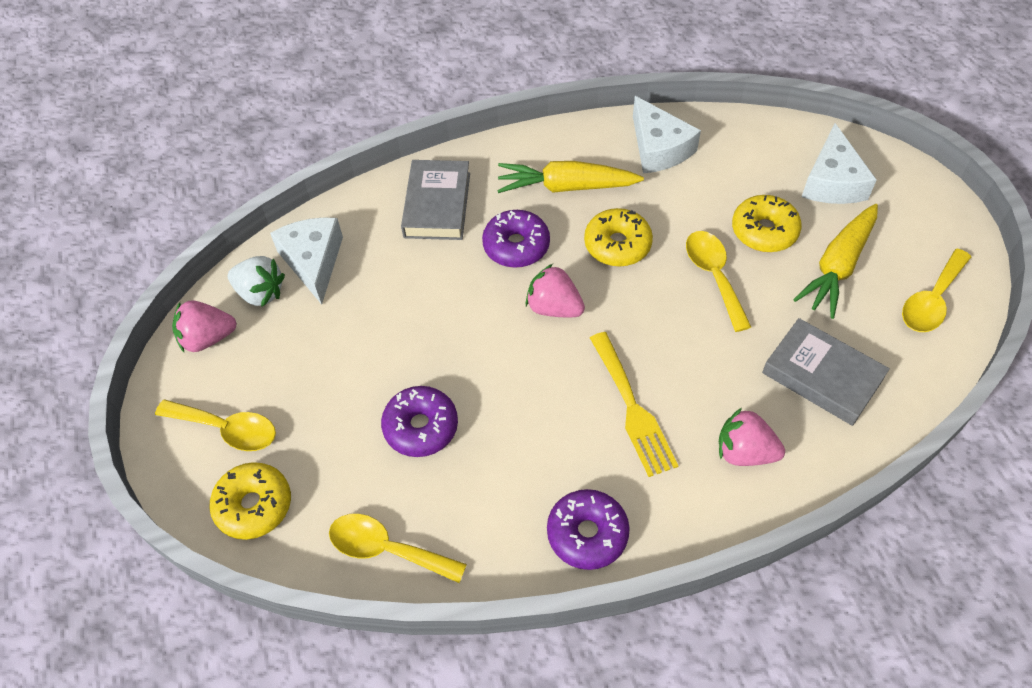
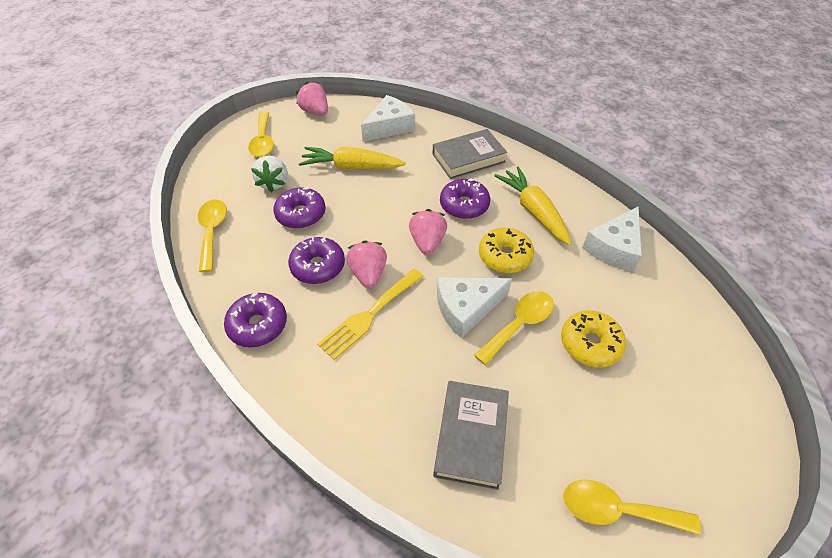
camera: 60 degrees right, 5 degrees down
(254, 505) = (221, 169): yellow donut -> none
(260, 293) = (355, 117): white strawberry -> white strawberry (274, 183)
(527, 437) = (318, 266): none -> purple donut
(744, 452) = (367, 400): pink strawberry -> pink strawberry (368, 274)
(832, 181) = (687, 378): white cheese -> white cheese (466, 308)
(838, 266) = (595, 412): yellow carrot -> yellow carrot (351, 167)

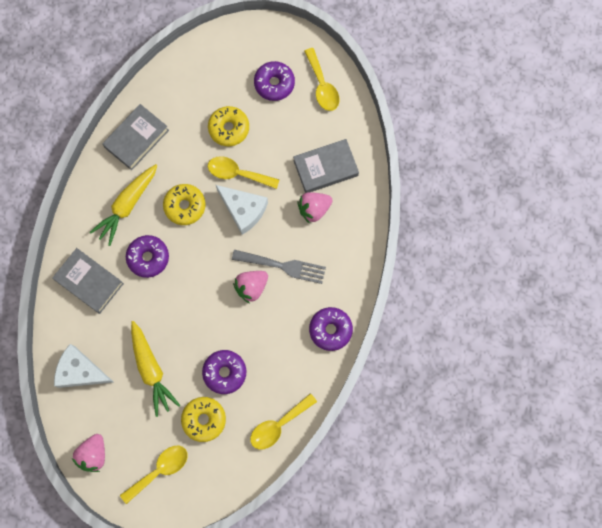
camera: 120 degrees left, 25 degrees up
(274, 183) = (204, 419): white strawberry -> yellow donut
(318, 266) = (264, 325): purple donut -> purple donut (274, 84)
(369, 315) = (283, 266): yellow fork -> grey fork
(427, 242) = (201, 264): pink strawberry -> pink strawberry (314, 209)
(614, 248) = (136, 139): white cheese -> grey book

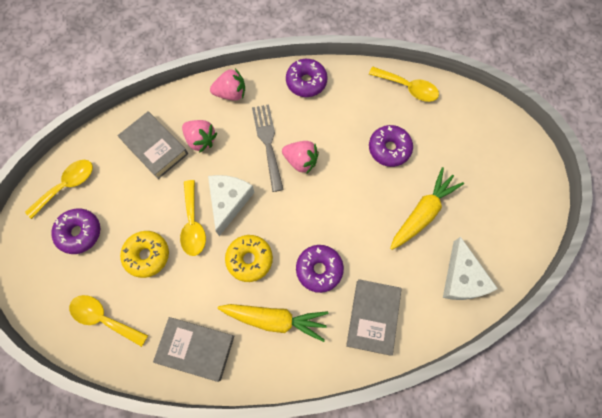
camera: 115 degrees left, 5 degrees down
(93, 454) = (525, 226): pink strawberry -> pink strawberry (231, 93)
(160, 470) = (502, 163): yellow spoon -> yellow spoon (104, 318)
(204, 419) = (438, 147): yellow donut -> none

